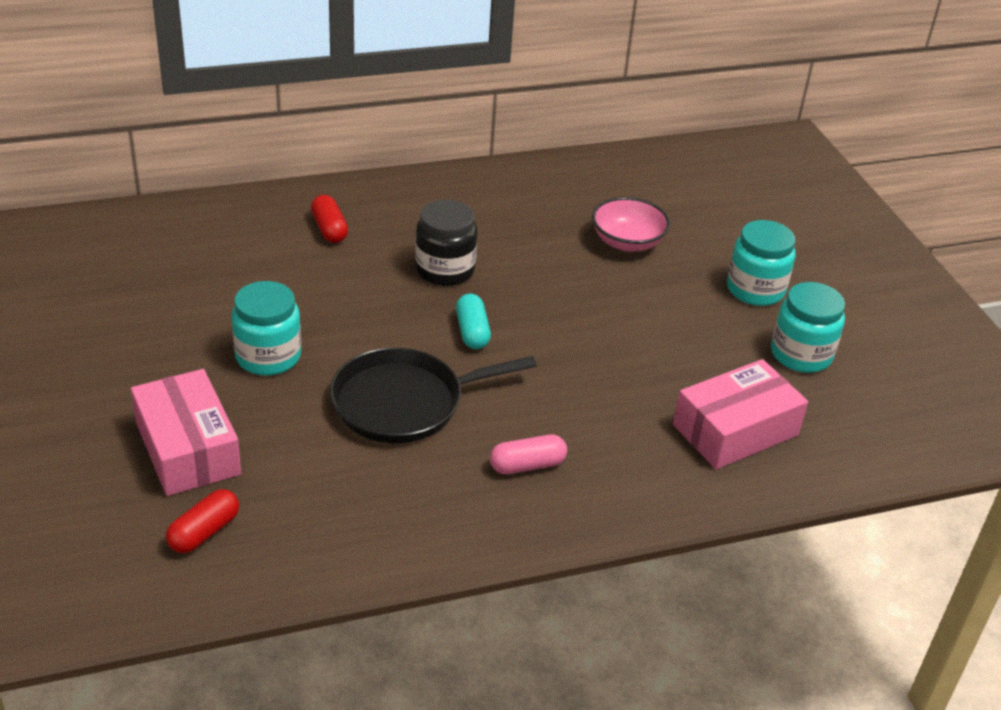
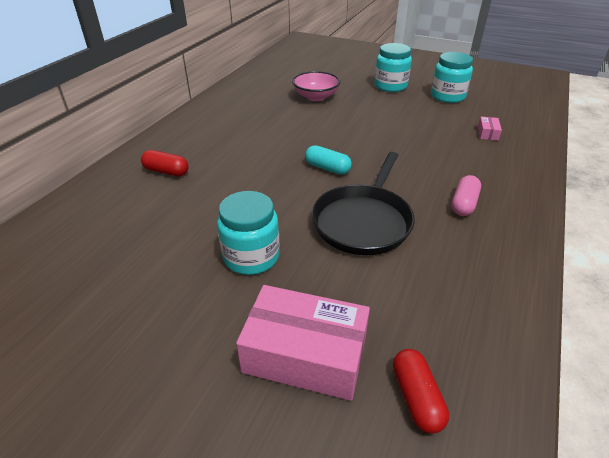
camera: 45 degrees left, 0 degrees up
(445, 270) = (263, 152): black jar -> none
(735, 430) = (487, 133): pink box -> pink box, size x0.42

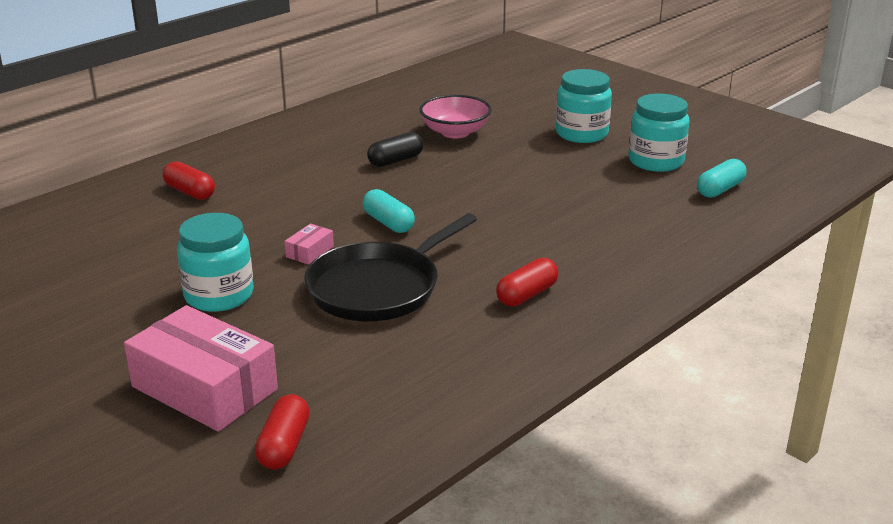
camera: 20 degrees right, 10 degrees down
(294, 122) = (395, 160): none -> black capsule
(464, 204) = (527, 295): pink capsule -> red capsule
(487, 133) = (660, 220): pink box -> pink box (309, 252)
(499, 108) = (720, 189): none -> turquoise capsule

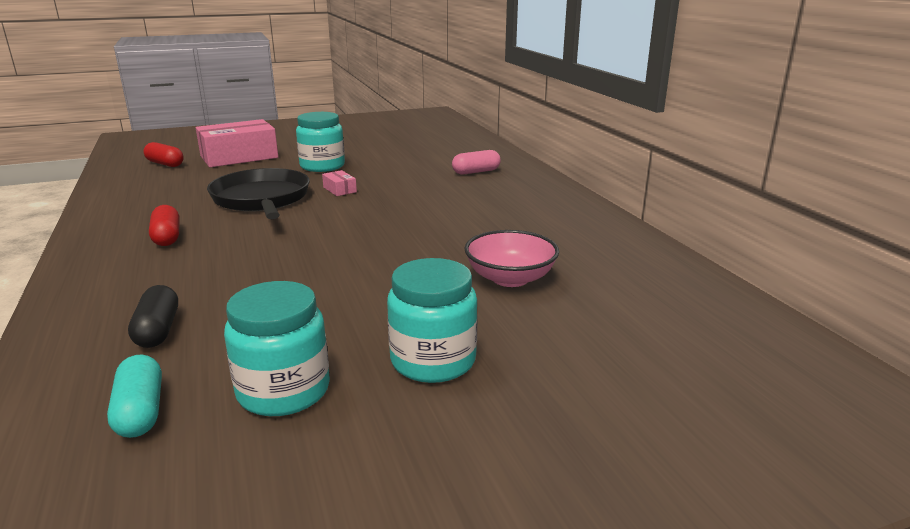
camera: 115 degrees right, 5 degrees down
(190, 192) = (476, 172): red capsule -> pink capsule
(388, 223) = (346, 216): turquoise capsule -> none
(395, 160) = (463, 238): black capsule -> black capsule (158, 330)

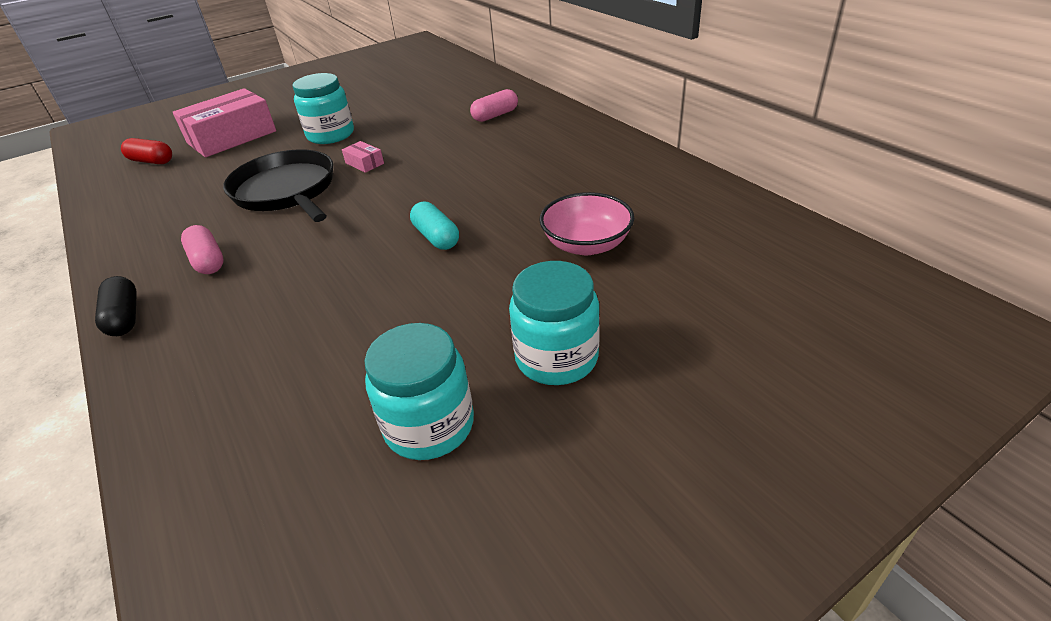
camera: 10 degrees left, 15 degrees up
(140, 411) = (297, 483): turquoise capsule -> turquoise capsule (436, 237)
(158, 330) = (262, 382): black capsule -> black capsule (125, 317)
(167, 237) = (208, 261): red capsule -> pink capsule

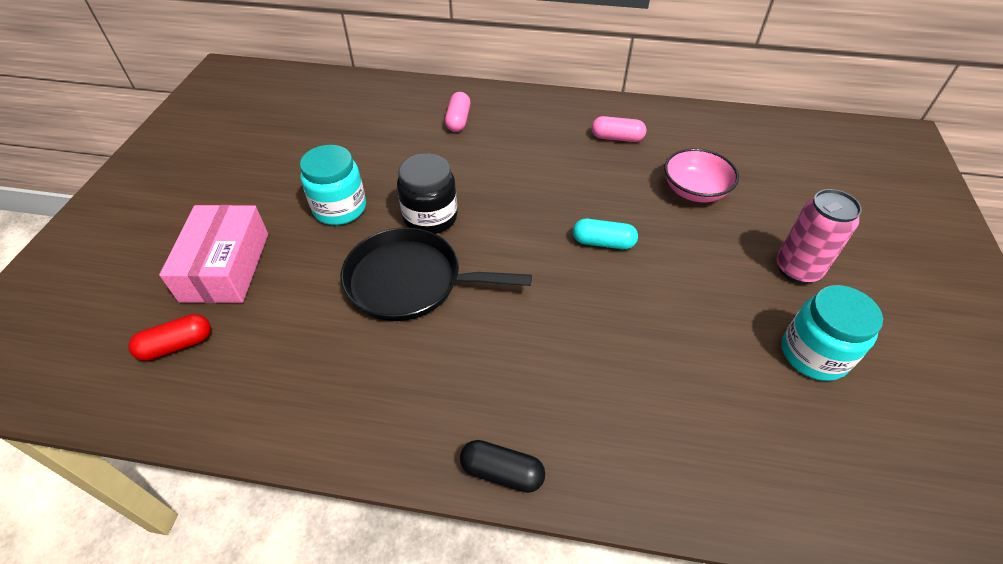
camera: 50 degrees left, 10 degrees up
(208, 261) = (471, 380): pink capsule -> pink capsule (617, 138)
(364, 163) = (430, 217): pink box -> black jar
(556, 358) = (797, 269): turquoise jar -> pink can

